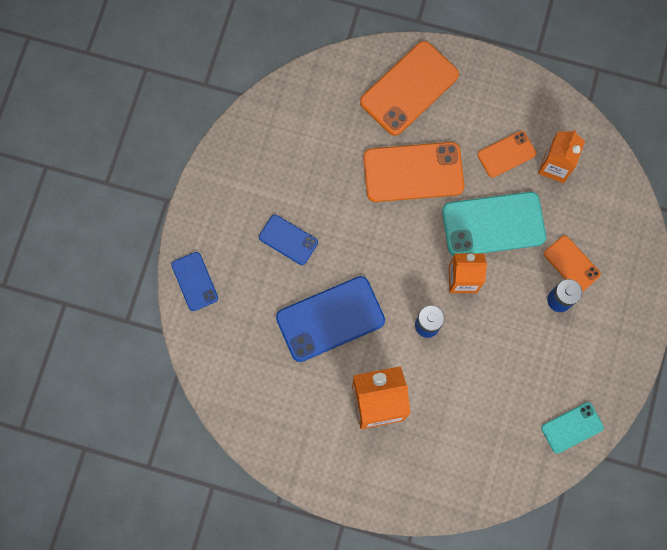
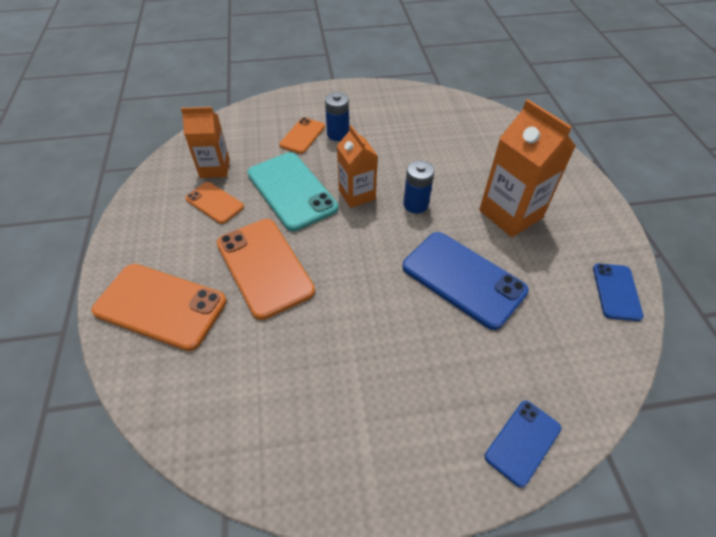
camera: 115 degrees left, 25 degrees down
(288, 240) = (404, 355): blue phone -> blue phone (616, 291)
(572, 427) = (433, 103): turquoise phone -> none

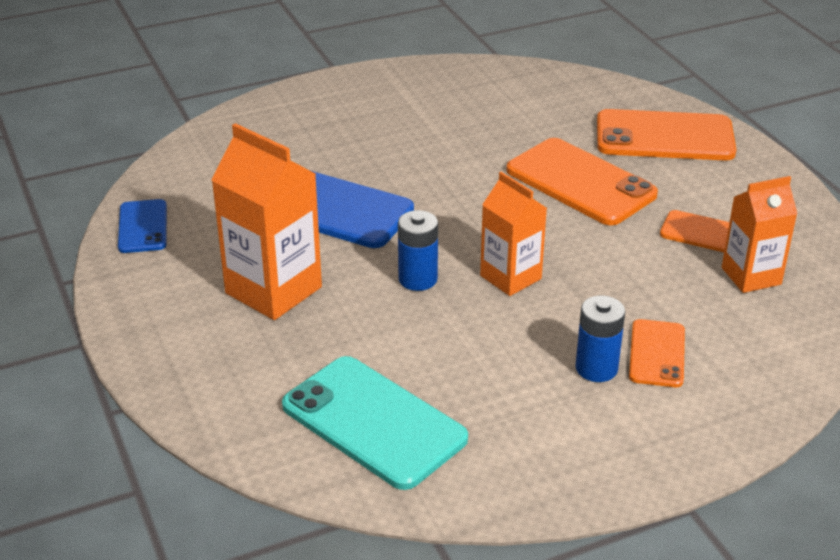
camera: 165 degrees right, 15 degrees down
(291, 191) = (610, 266): turquoise phone -> turquoise phone (374, 422)
(523, 442) = (266, 112): blue phone -> none

